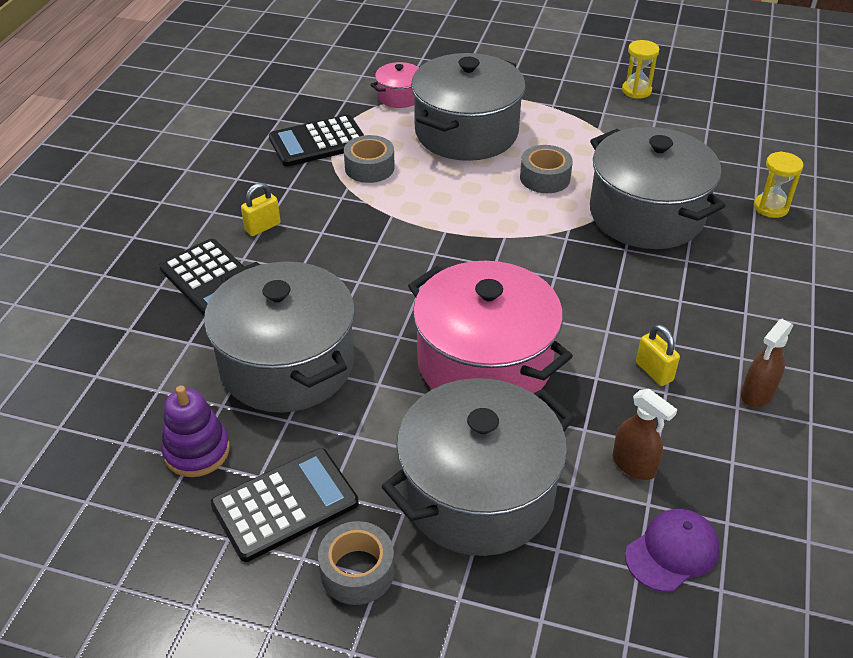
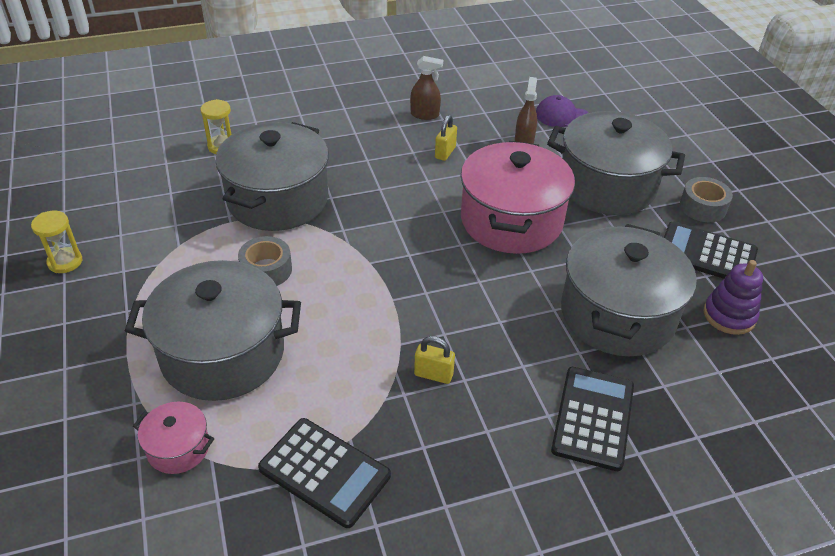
camera: 125 degrees left, 0 degrees up
(262, 227) = (497, 429): yellow padlock -> yellow padlock (433, 374)
(369, 167) = (339, 399): grey tape -> none

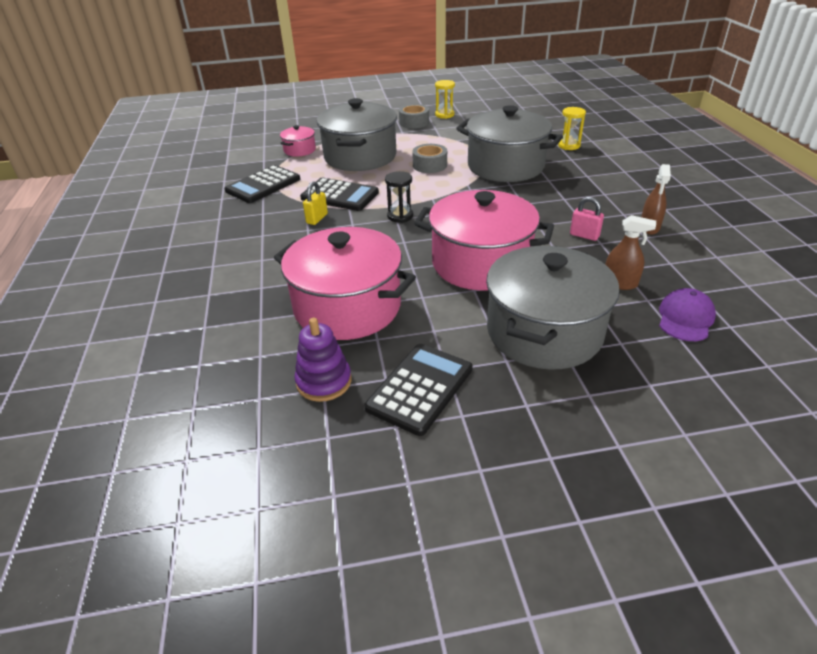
camera: 100 degrees right, 5 degrees down
(418, 289) = (400, 216): none -> black hourglass
(445, 153) = (584, 235): yellow padlock -> pink padlock
(593, 418) = (249, 278): black calculator -> black calculator (340, 195)
(617, 314) = (347, 307): grey pot -> pink pot
(703, 207) = (508, 407): grey tape -> grey tape (414, 122)

